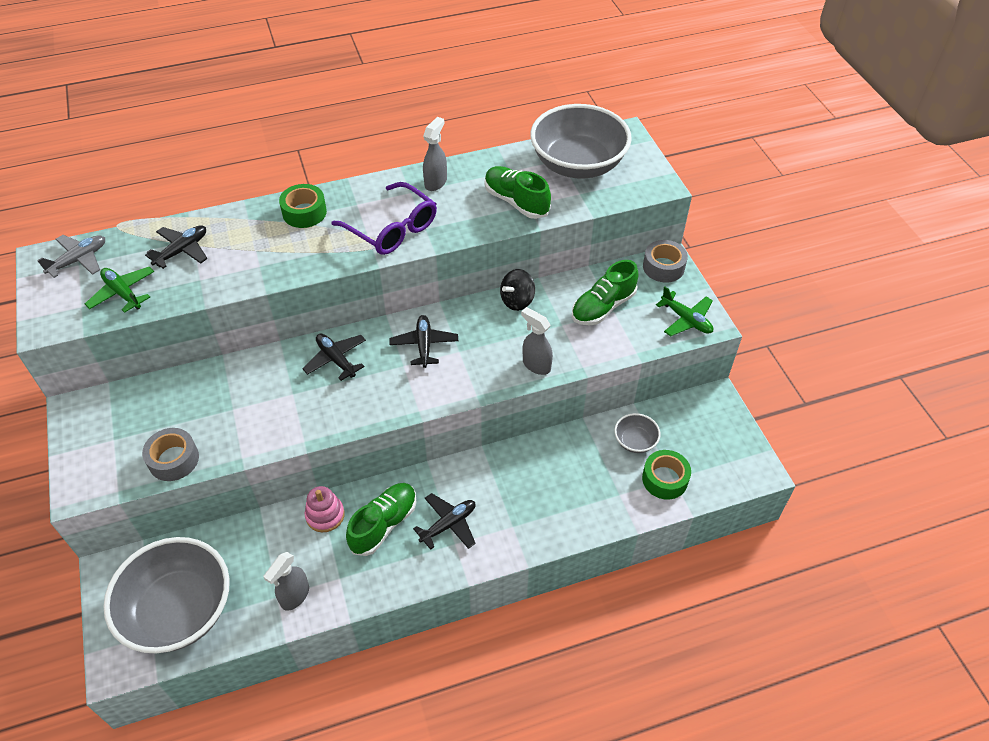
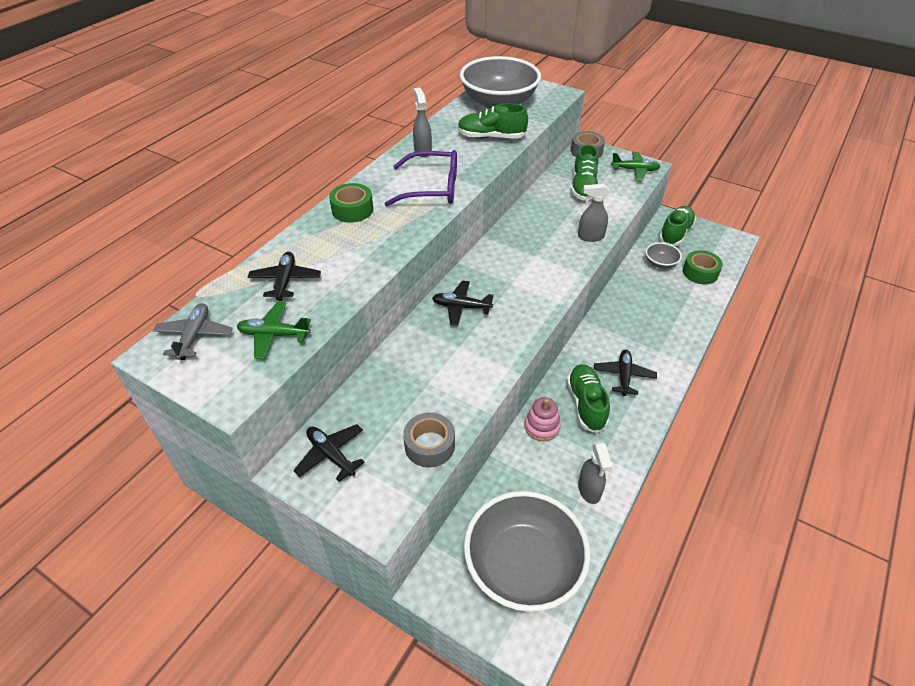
camera: 40 degrees left, 5 degrees down
(424, 345) = (508, 265): black plane -> black plane (331, 455)
(517, 301) = (530, 210): black spinning top -> none
(698, 419) = (675, 233): none -> green shoe

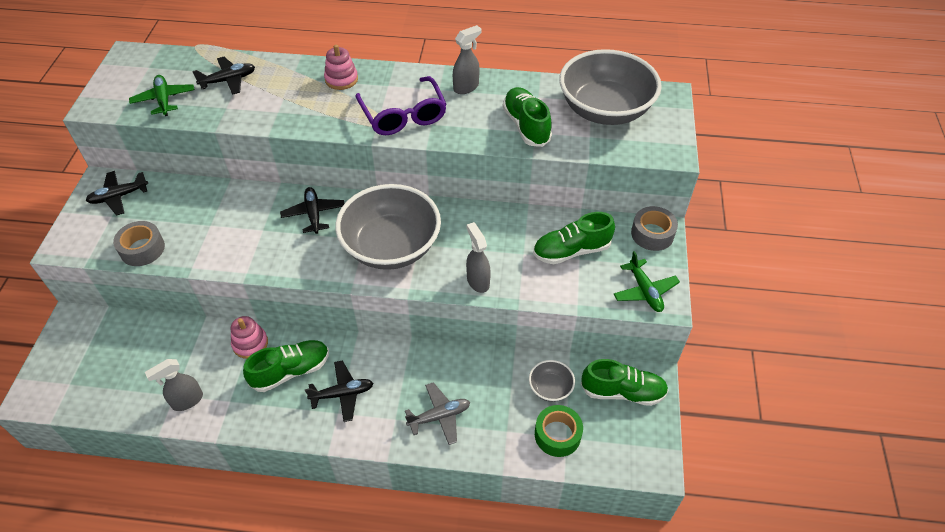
camera: 65 degrees right, 5 degrees up
(194, 336) = (151, 64): grey plane -> grey plane (439, 416)
(331, 455) = (119, 197): black plane -> black plane turned 135 degrees counterclockwise
(352, 210) = (341, 79): green tape -> pink stacking toy
(523, 566) = (99, 374): grey bowl -> grey bowl (391, 246)

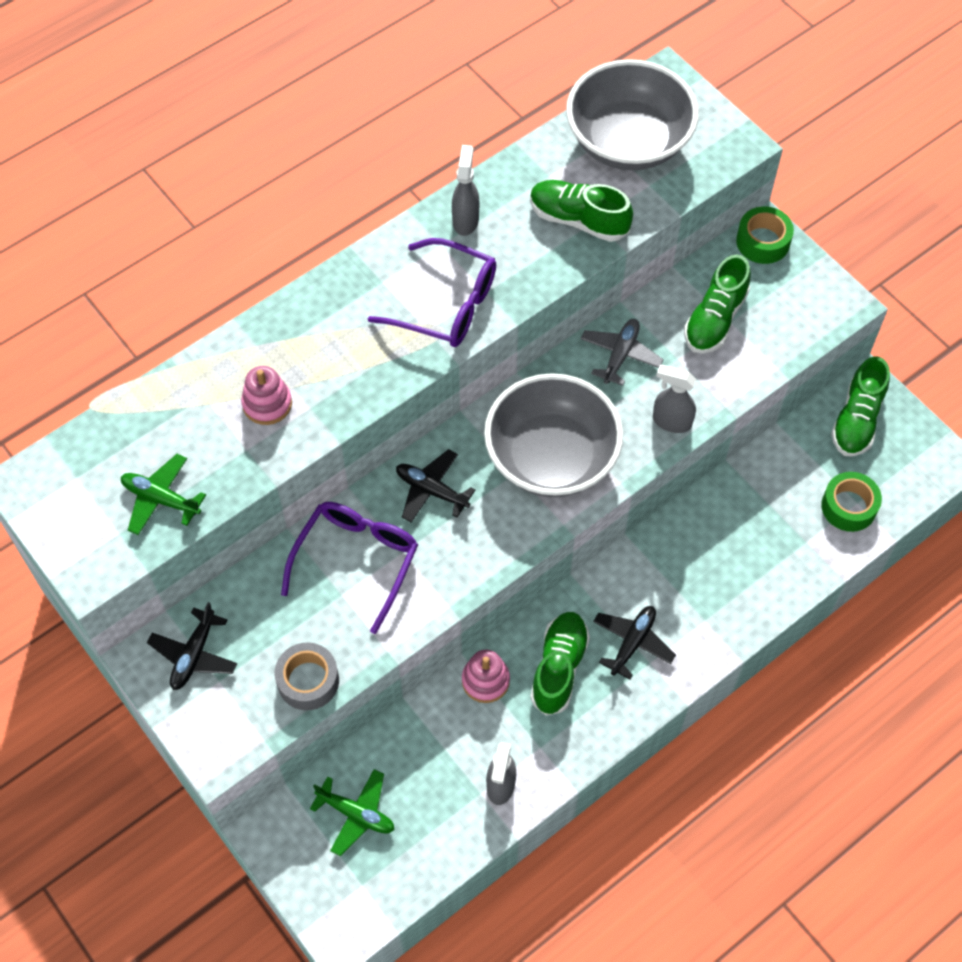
camera: 45 degrees left, 10 degrees up
(228, 80) = (199, 416): black plane -> none
(237, 216) = (356, 561): none -> purple glasses
(341, 79) = (323, 314): pink stacking toy -> pink stacking toy (267, 404)
(439, 416) = (738, 582): grey plane -> grey plane (620, 355)
(550, 388) = (797, 470): grey bowl -> none
(622, 392) = (857, 420): green shoe -> green shoe turned 150 degrees clockwise
(644, 291) = (817, 307): green plane -> green plane (356, 814)
(652, 234) = (763, 241): grey tape -> green tape

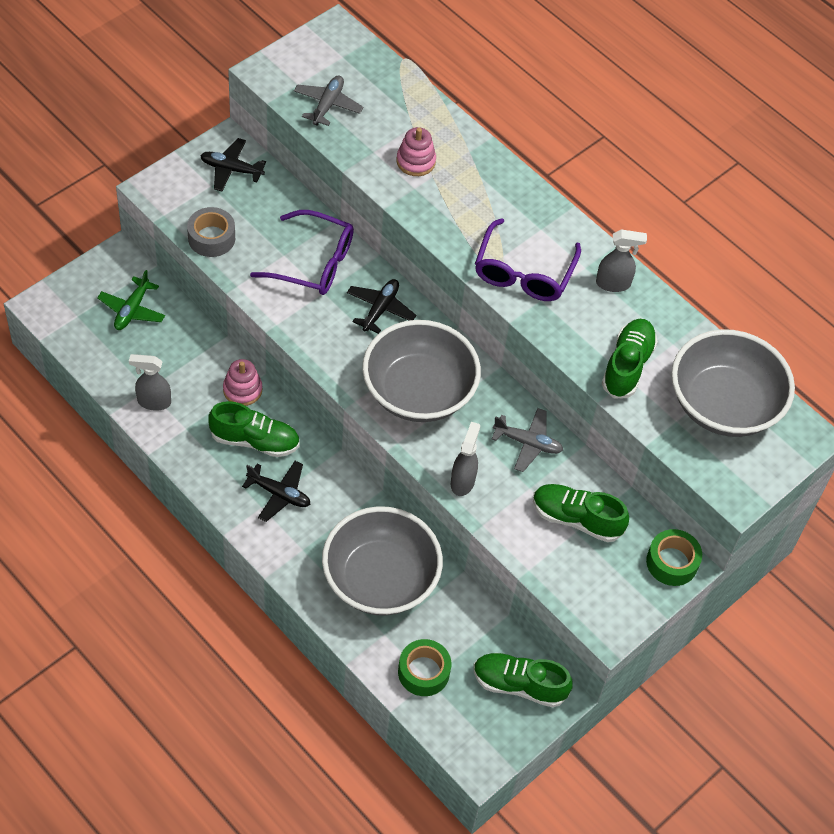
camera: 80 degrees right, 5 degrees down
(161, 499) = (327, 105): green plane -> grey plane
(740, 542) = (380, 579): none -> grey bowl

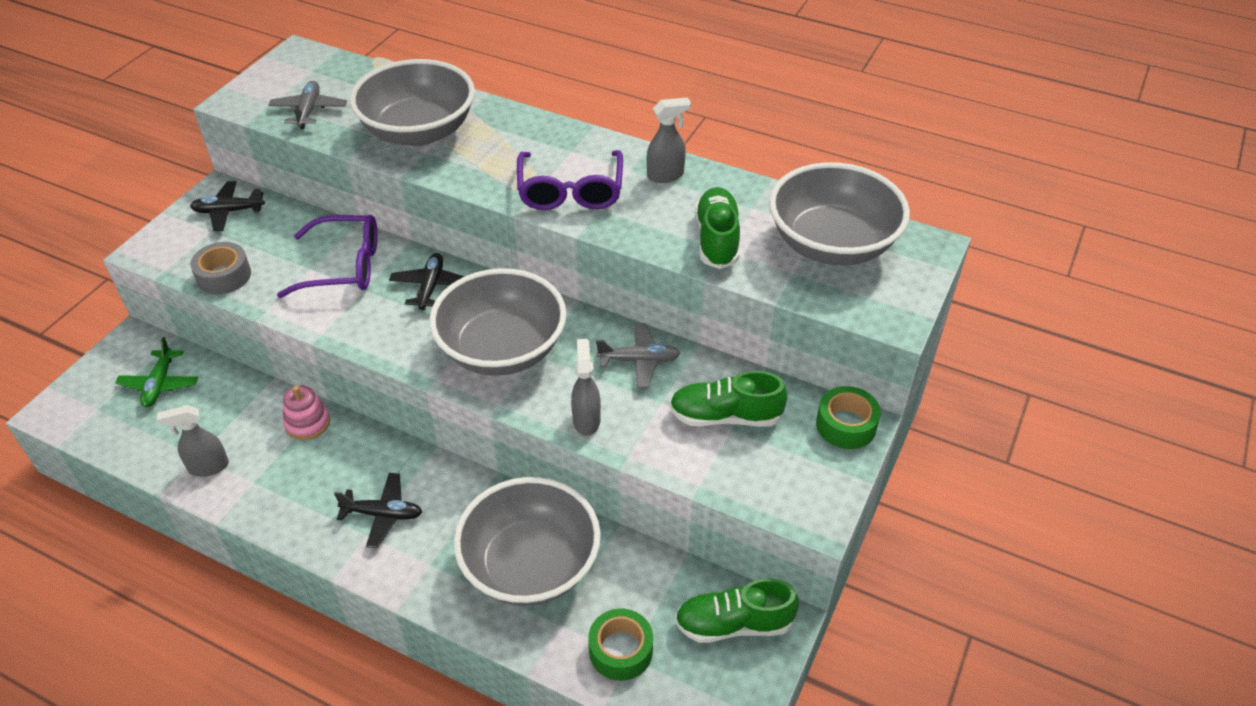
camera: 15 degrees left, 10 degrees down
(255, 441) = (337, 469): green shoe -> none
(416, 161) = (418, 131): pink stacking toy -> grey bowl

